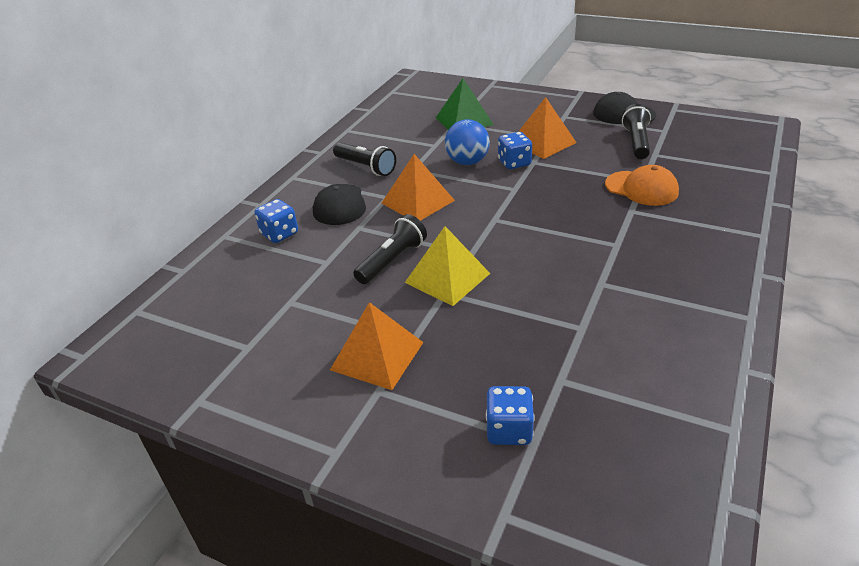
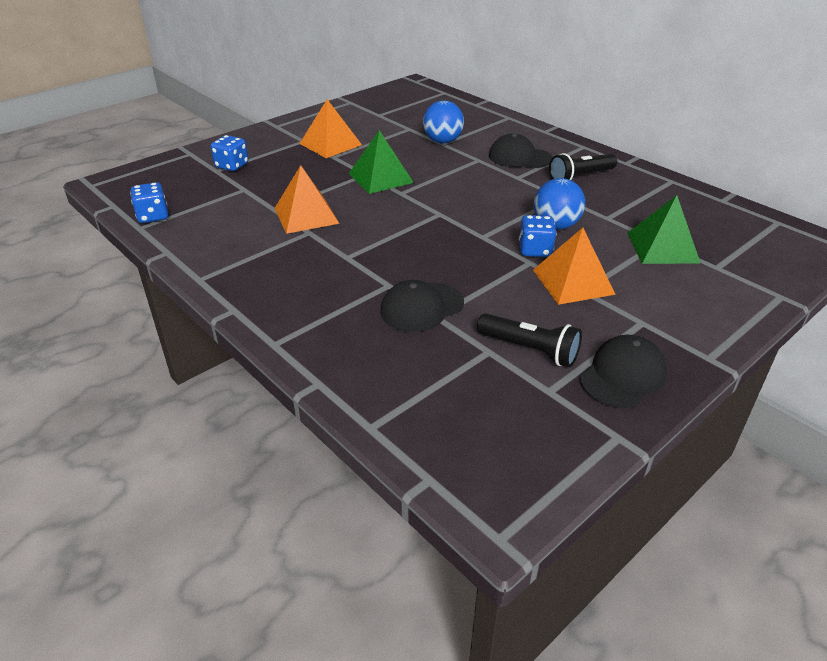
camera: 110 degrees right, 0 degrees up
(279, 234) = (494, 133): blue dice -> blue dice (153, 216)
(321, 263) = (442, 141): none -> blue ball
(392, 261) = (421, 163): black flashlight -> none
(417, 201) = (498, 188): orange pyramid -> orange pyramid (306, 215)
(447, 277) = (380, 178): yellow pyramid -> green pyramid
(641, 188) = (422, 307): orange cap -> black cap

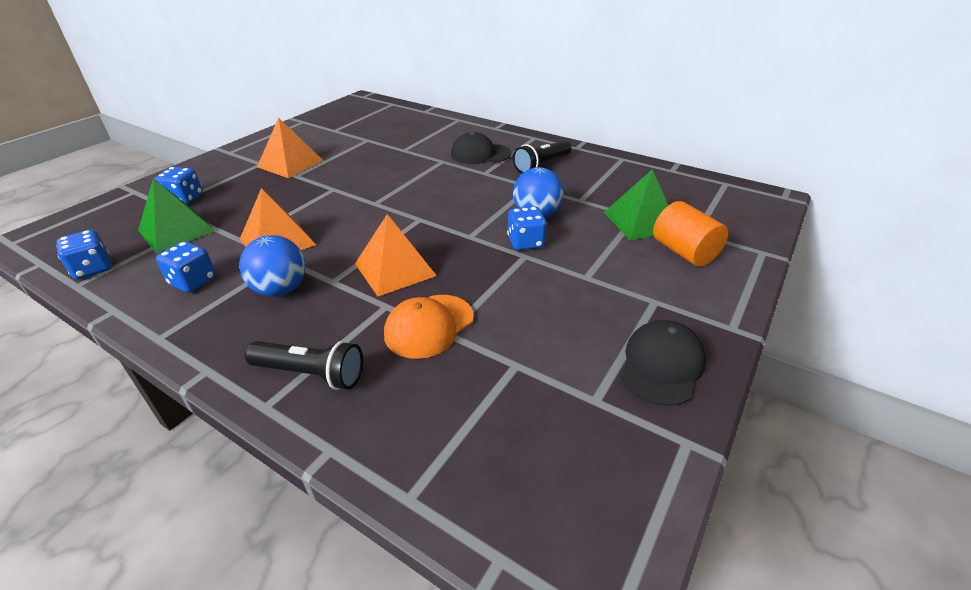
camera: 15 degrees left, 0 degrees up
(231, 239) = (193, 281): none -> blue dice
(380, 178) = (350, 191): green pyramid -> green pyramid (176, 230)
(422, 307) = (429, 326): black cap -> orange cap
(442, 141) = (403, 148): blue ball -> blue ball (281, 289)
(529, 350) = (558, 354): black flashlight -> black flashlight (310, 374)
(573, 282) = (573, 269): orange pyramid -> orange pyramid (395, 269)
(694, 283) = (684, 252): none -> orange cylinder

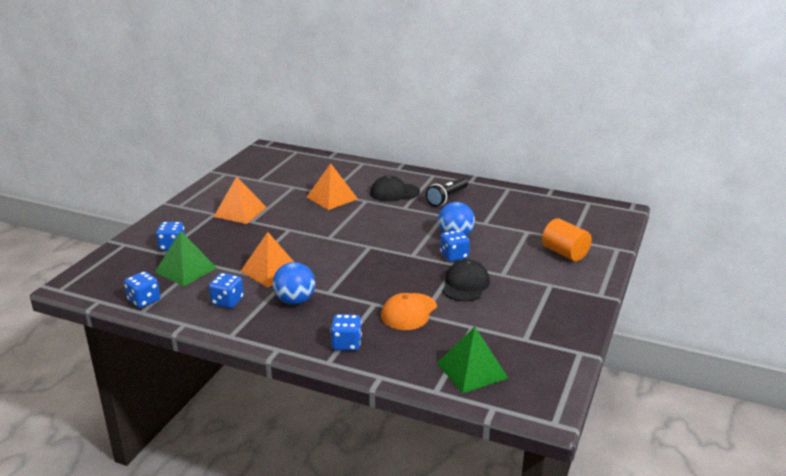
camera: 10 degrees left, 10 degrees down
(310, 374) = (346, 344): black flashlight -> blue dice
(395, 269) = (369, 281): orange pyramid -> orange pyramid (332, 198)
(640, 221) = (531, 235): green pyramid -> green pyramid (472, 370)
(661, 365) = (560, 318): black cap -> black cap (465, 284)

